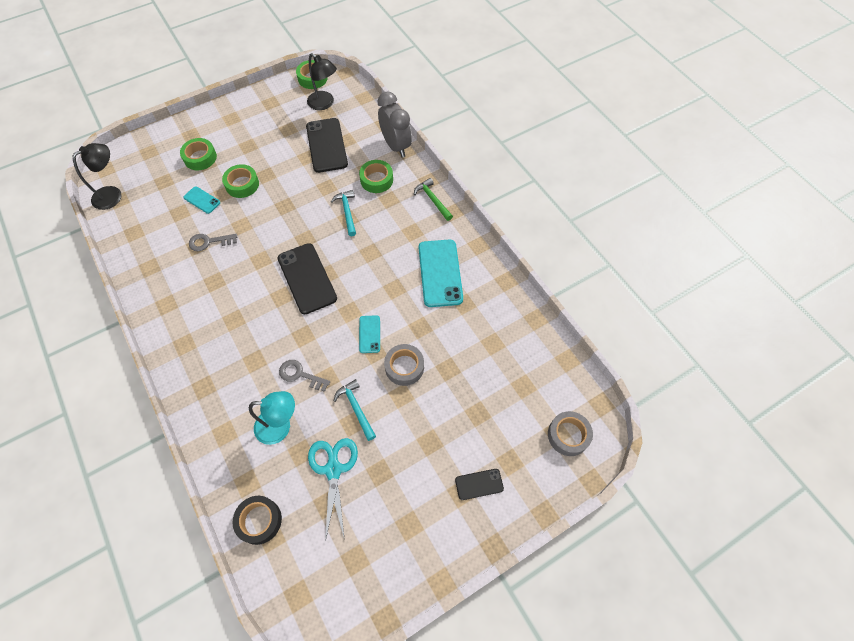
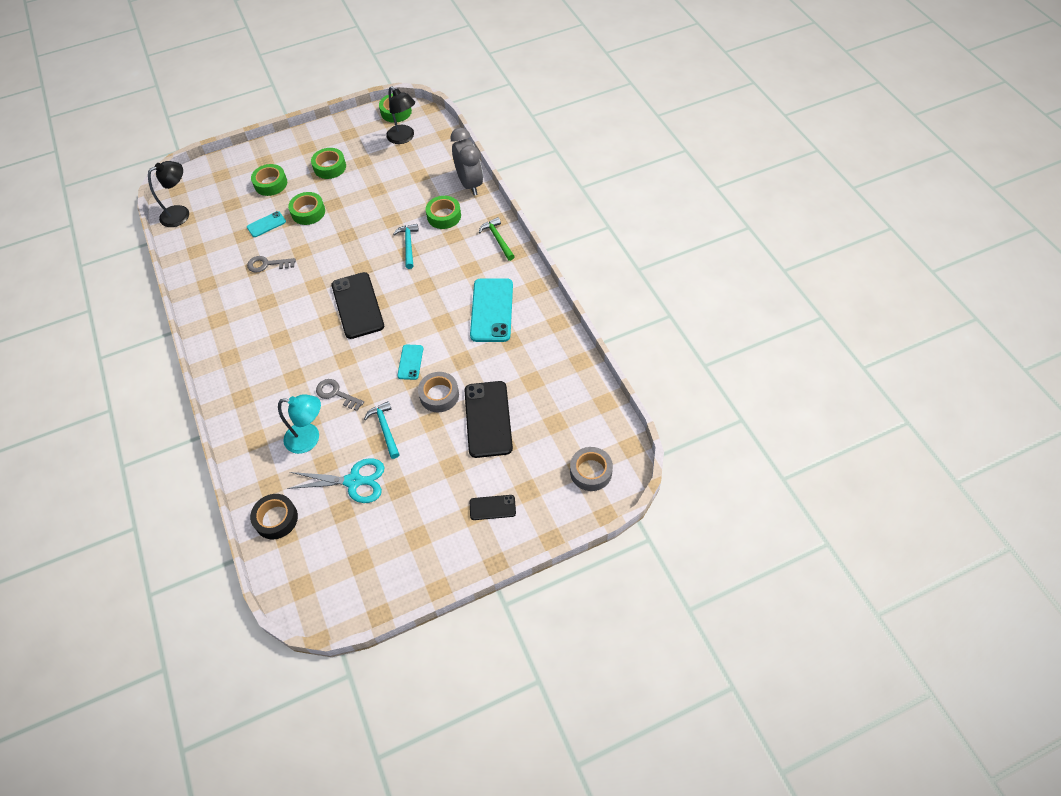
camera: 10 degrees right, 5 degrees down
(202, 200) = (266, 224): turquoise phone -> turquoise phone turned 75 degrees counterclockwise
(256, 137) = (330, 167): none -> green tape
(327, 145) = (399, 179): black phone -> black phone (488, 419)
(333, 469) = (353, 481): turquoise scissors -> turquoise scissors turned 90 degrees clockwise

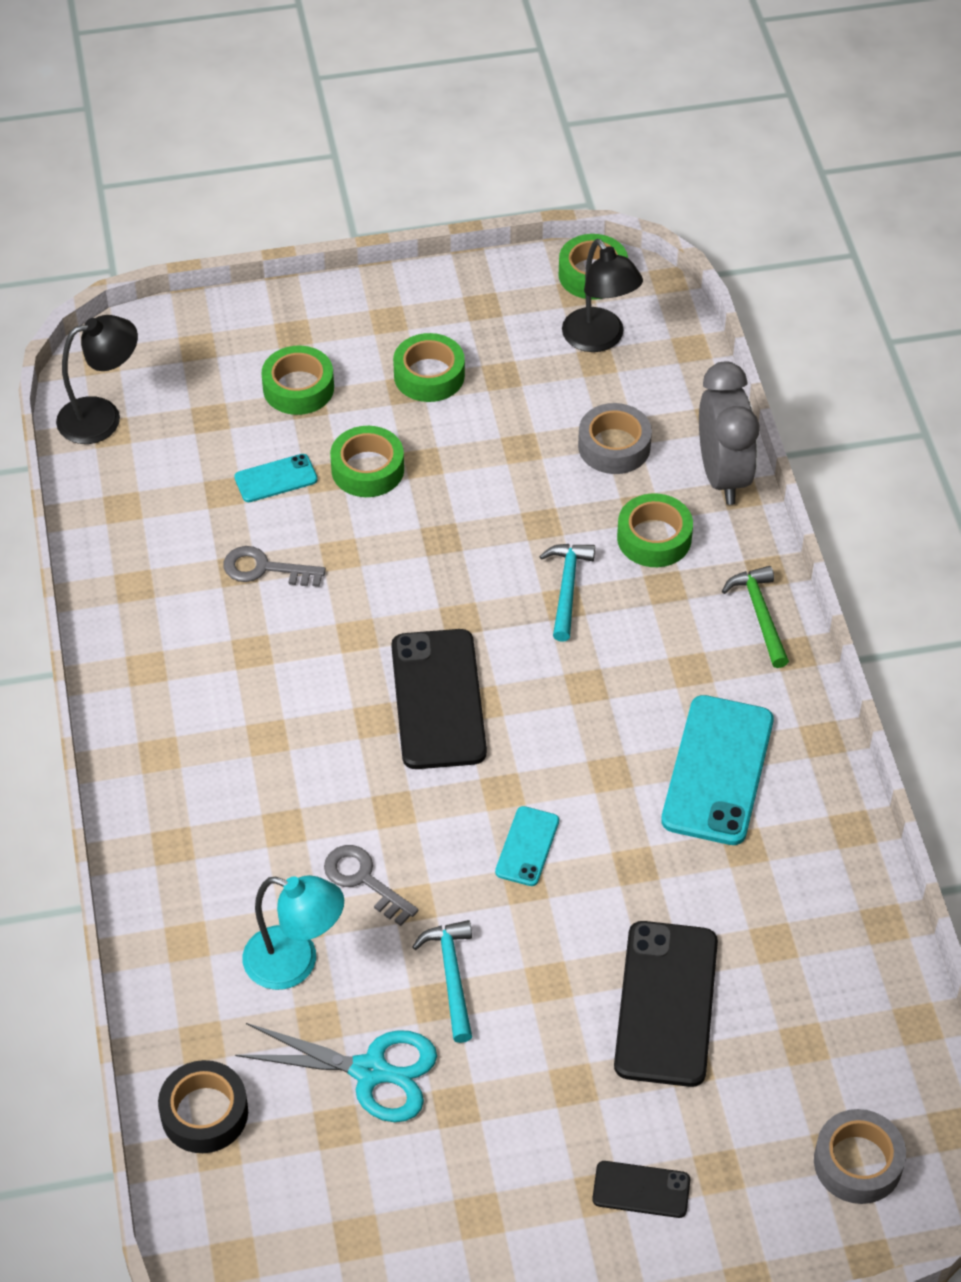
camera: 10 degrees right, 5 degrees down
(439, 395) = (574, 930): grey tape -> grey tape (614, 446)

